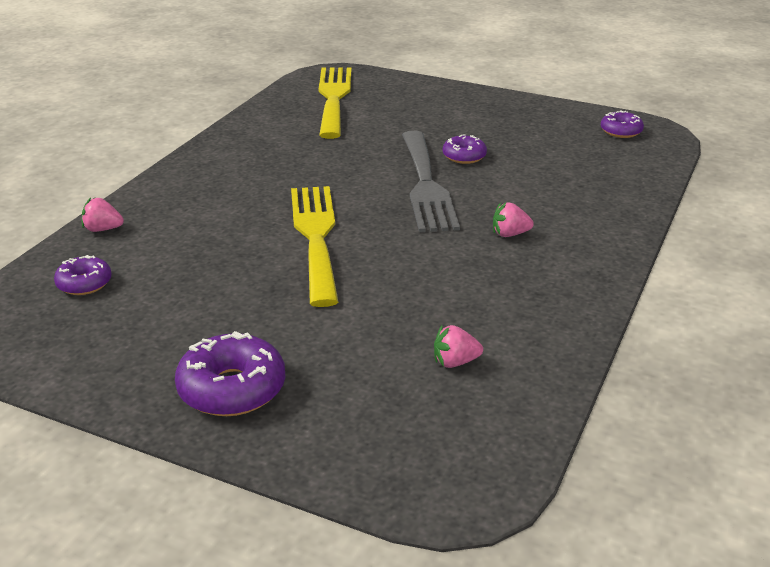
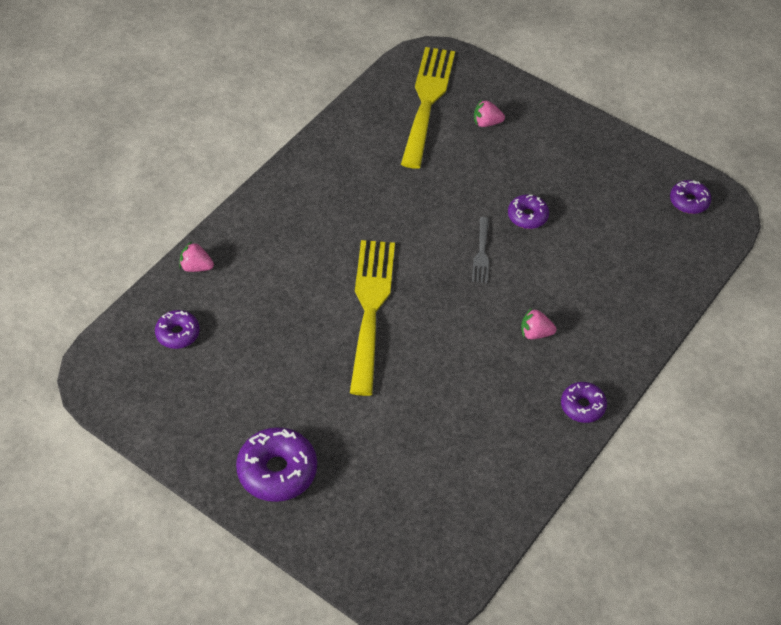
camera: 10 degrees right, 20 degrees up
(426, 185) = (481, 253): grey fork -> grey fork, size x0.45
(455, 362) = (447, 475): pink strawberry -> pink strawberry (486, 123)
(590, 283) = (582, 406): none -> purple donut

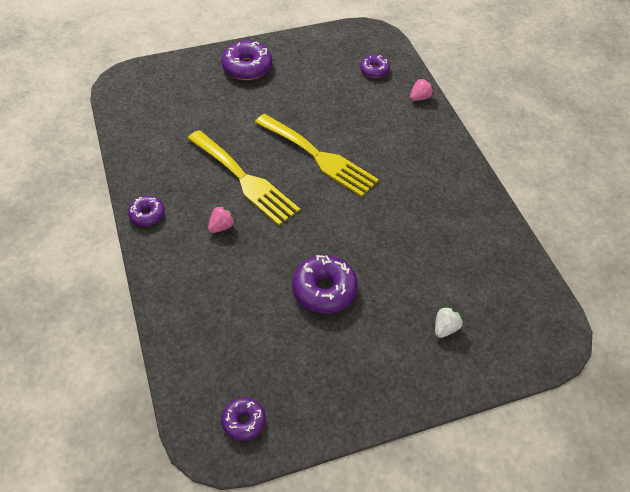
camera: 125 degrees right, 0 degrees up
(427, 101) = (499, 301): yellow fork -> yellow fork (245, 180)
(481, 253) = (313, 239): grey fork -> none
(486, 123) = (445, 328): pink strawberry -> white strawberry
(527, 216) = (324, 290): purple donut -> purple donut, size x1.69

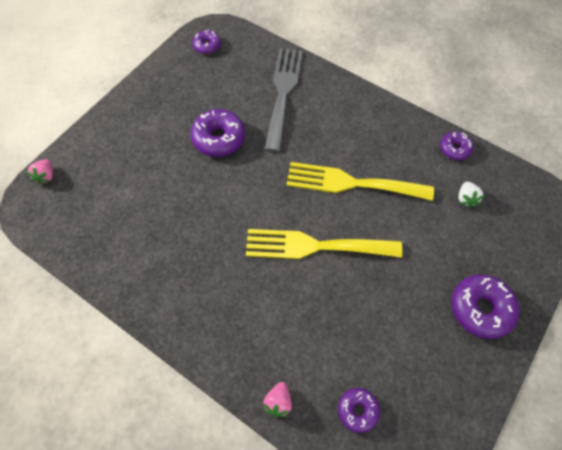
camera: 145 degrees right, 10 degrees up
(147, 215) = (386, 113): purple donut -> purple donut (454, 149)
(217, 298) = (283, 92): none -> grey fork
(221, 226) = (328, 137): pink strawberry -> pink strawberry (46, 176)
(445, 328) = (116, 163): white strawberry -> white strawberry (466, 198)

